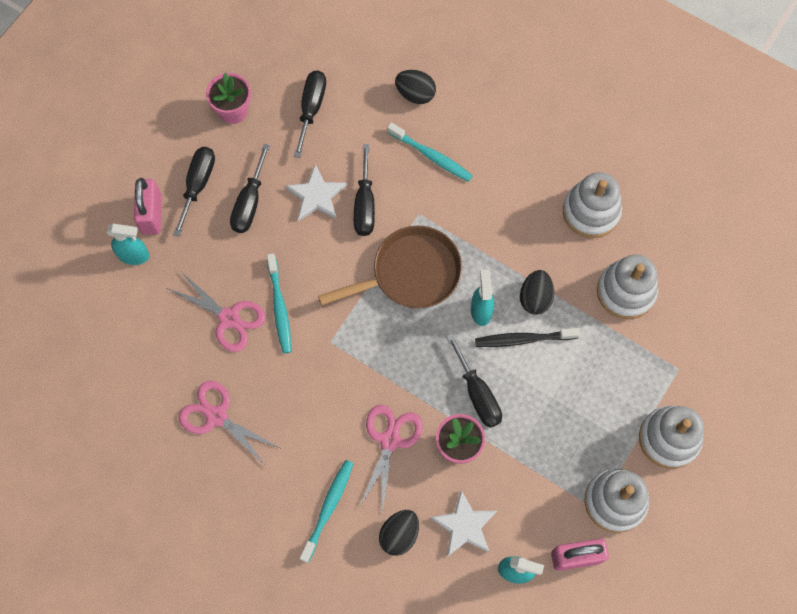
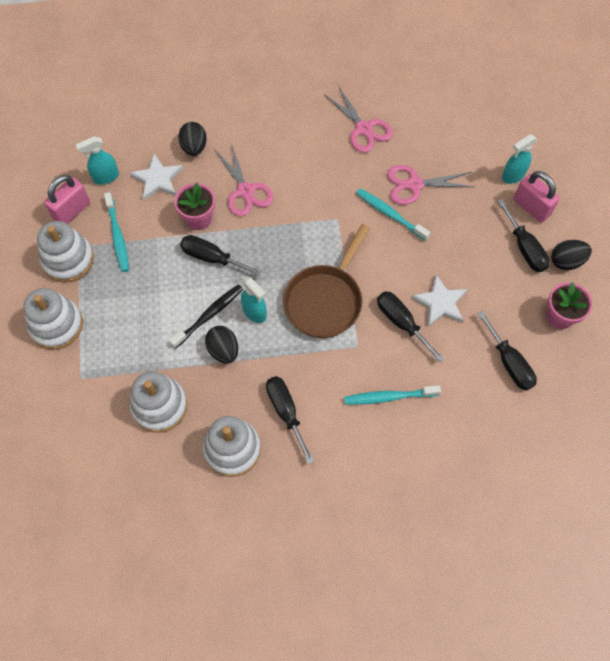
camera: 140 degrees right, 5 degrees down
(216, 416) = (364, 129): pink scissors -> pink scissors turned 60 degrees clockwise
(250, 202) = (479, 263): black screwdriver -> black screwdriver (286, 412)
(328, 508) = (249, 130): turquoise toothbrush -> turquoise toothbrush (117, 236)
(415, 94) = (447, 438): black egg -> black egg (566, 261)

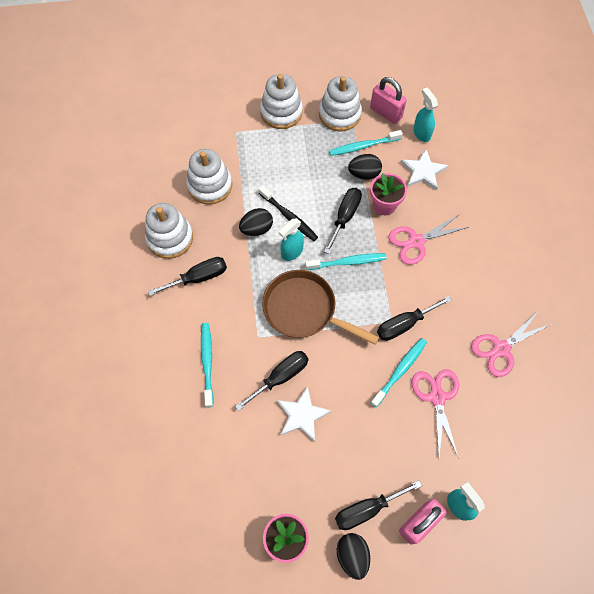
camera: 90 degrees right, 0 degrees up
(194, 147) = (460, 198): black egg -> black egg (364, 174)
(268, 257) = (347, 262): none -> turquoise toothbrush
(509, 362) = (236, 479): black screwdriver -> black screwdriver (404, 324)

